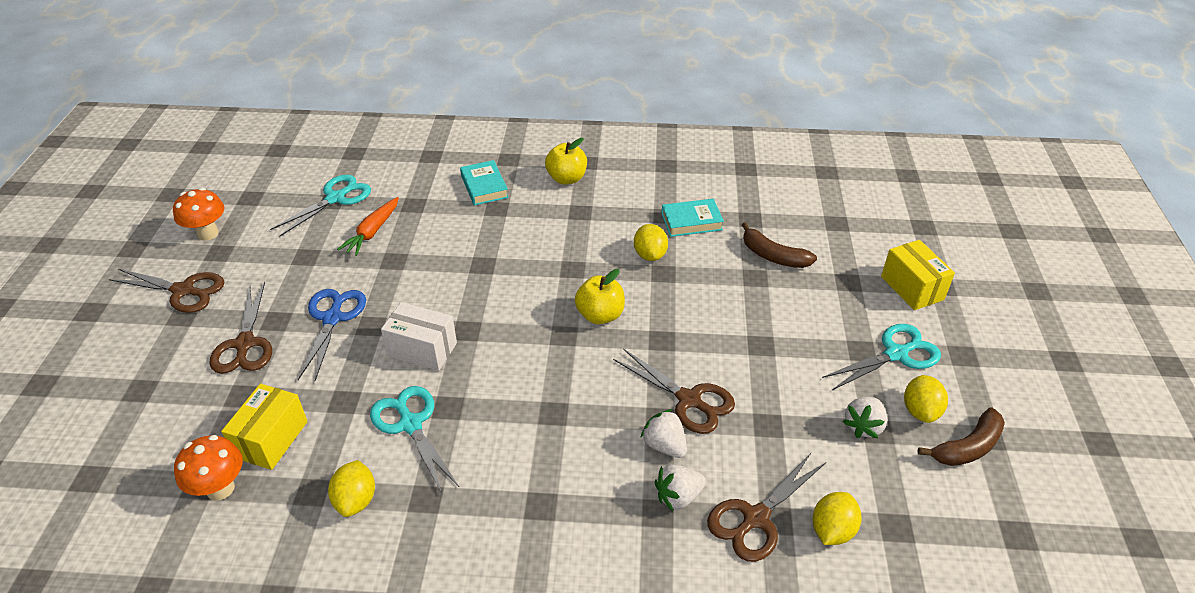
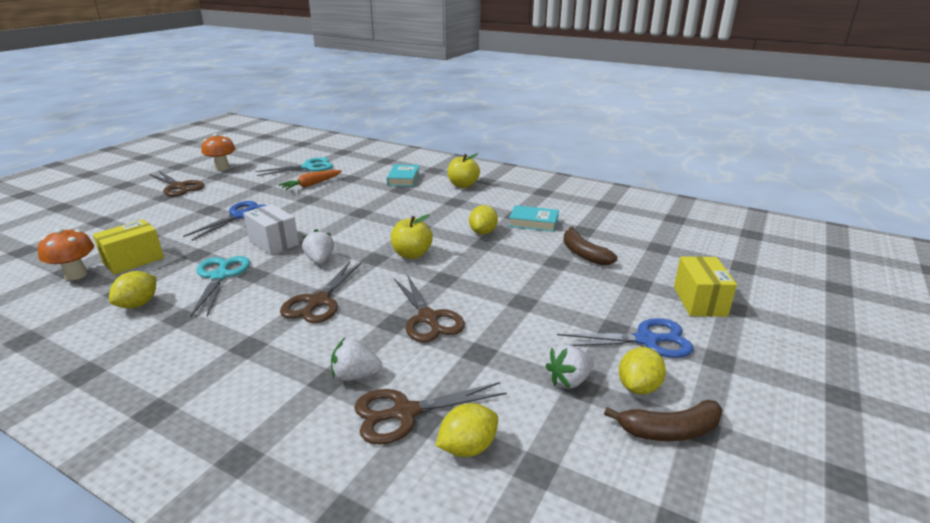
camera: 25 degrees right, 15 degrees down
(245, 344) = (178, 215): brown scissors -> brown scissors (318, 302)
(664, 445) = (379, 340): white strawberry -> white strawberry (320, 260)
(896, 354) = (646, 340): turquoise scissors -> blue scissors

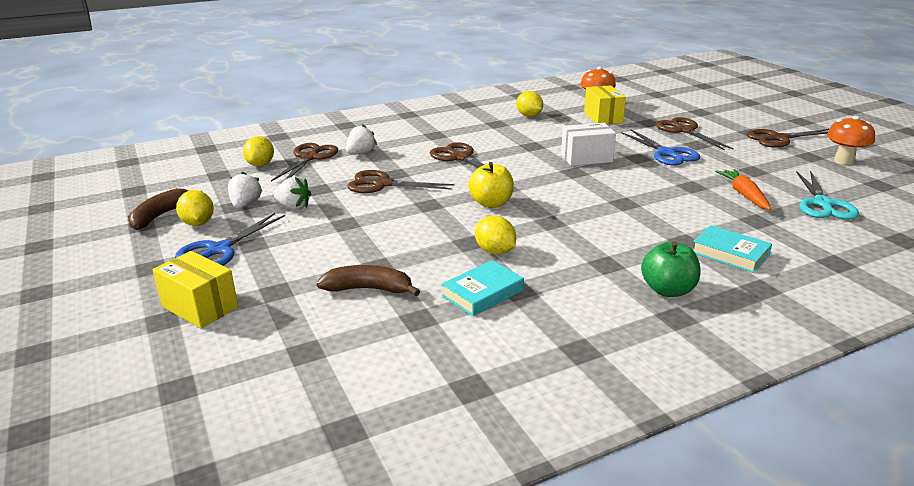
camera: 125 degrees right, 0 degrees up
(169, 218) = (684, 130): none -> brown scissors
(220, 276) = (542, 136): turquoise scissors -> none
(320, 260) = (528, 168): white strawberry -> white strawberry (293, 207)
(463, 185) = (668, 290): yellow apple -> green apple

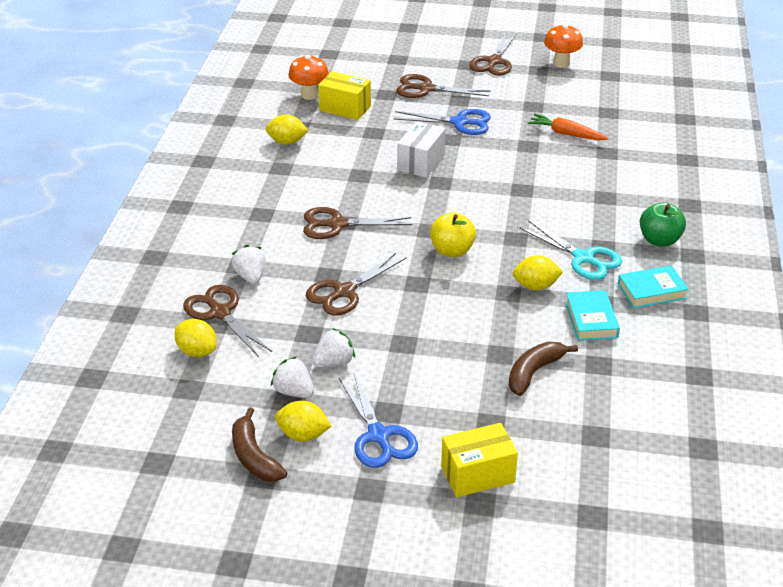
camera: 55 degrees left, 10 degrees up
(730, 254) = (639, 190): turquoise book -> turquoise book (651, 291)
(823, 204) = (612, 114): turquoise scissors -> turquoise scissors (583, 258)

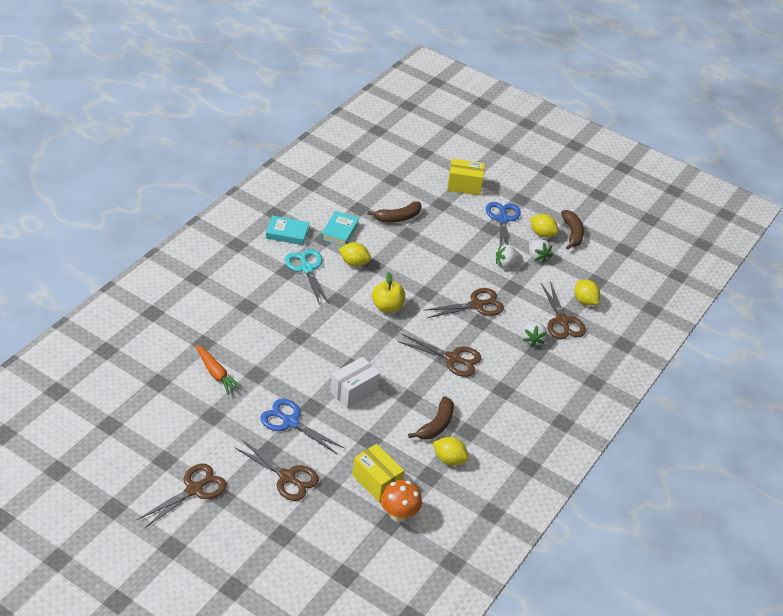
camera: 160 degrees left, 5 degrees up
(317, 163) = (436, 425): none -> brown banana
(561, 63) = (135, 460): orange mushroom -> none
(659, 240) = (246, 261): green apple -> none

